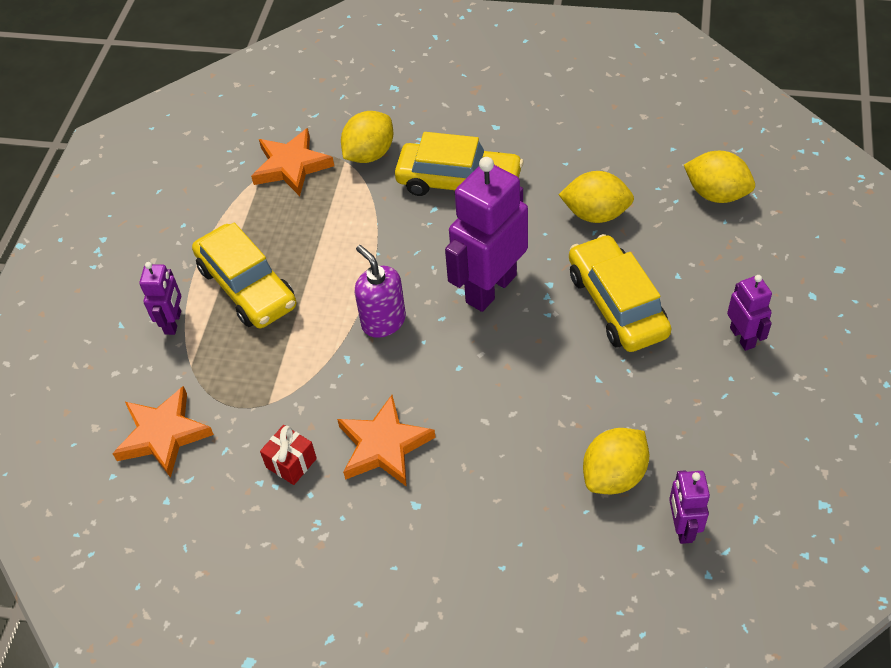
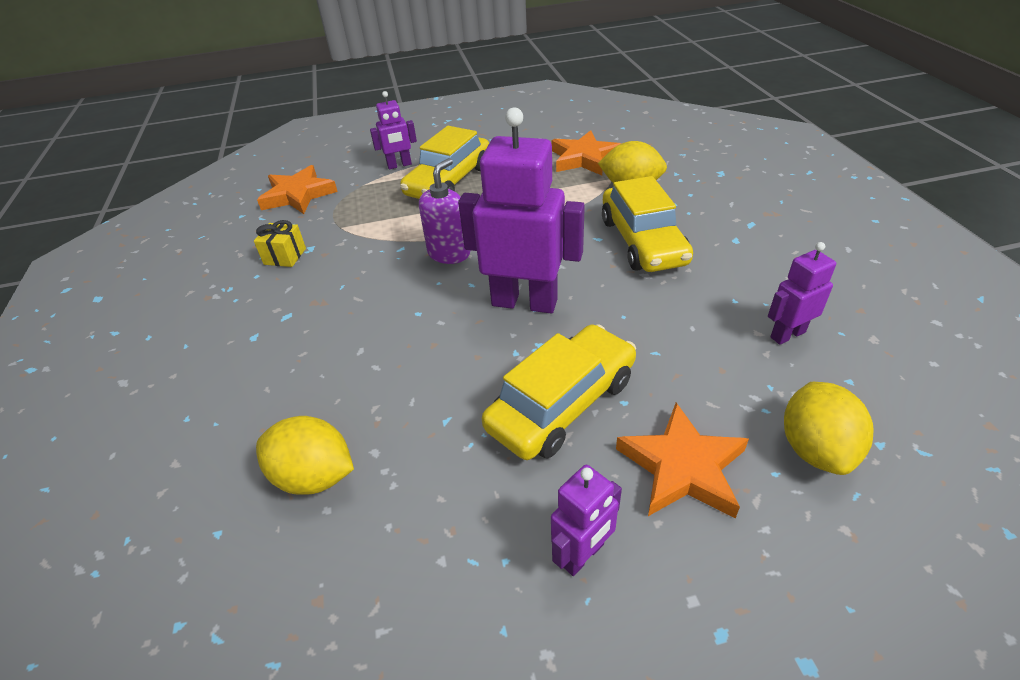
camera: 65 degrees right, 10 degrees down
(291, 463) = (285, 256): red gift -> yellow gift
(383, 446) = (314, 297): orange star -> orange star (682, 467)
(595, 214) = (682, 345): yellow lemon -> none
(682, 527) = (248, 572): purple robot -> purple robot (787, 334)

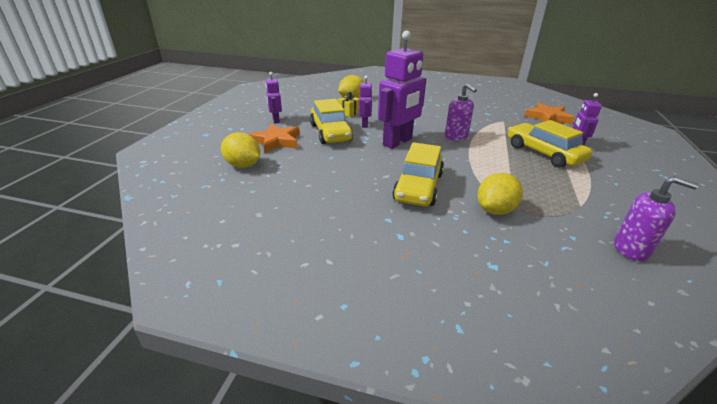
camera: 115 degrees right, 10 degrees down
(285, 256) = (484, 109): yellow gift -> yellow gift (348, 113)
(584, 158) = (558, 209): orange star -> none
(613, 127) = (631, 249): none -> purple soap dispenser
(643, 241) = (418, 187): yellow car -> yellow car turned 90 degrees counterclockwise
(787, 334) = (296, 191): purple robot -> purple robot (365, 124)

